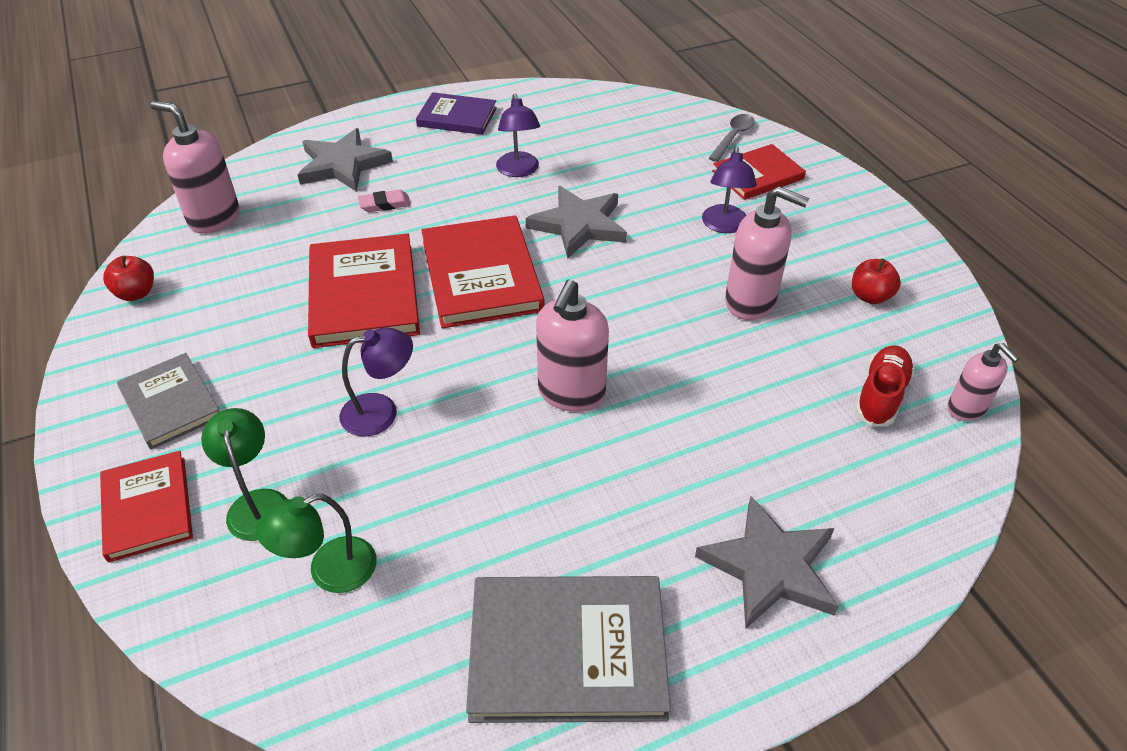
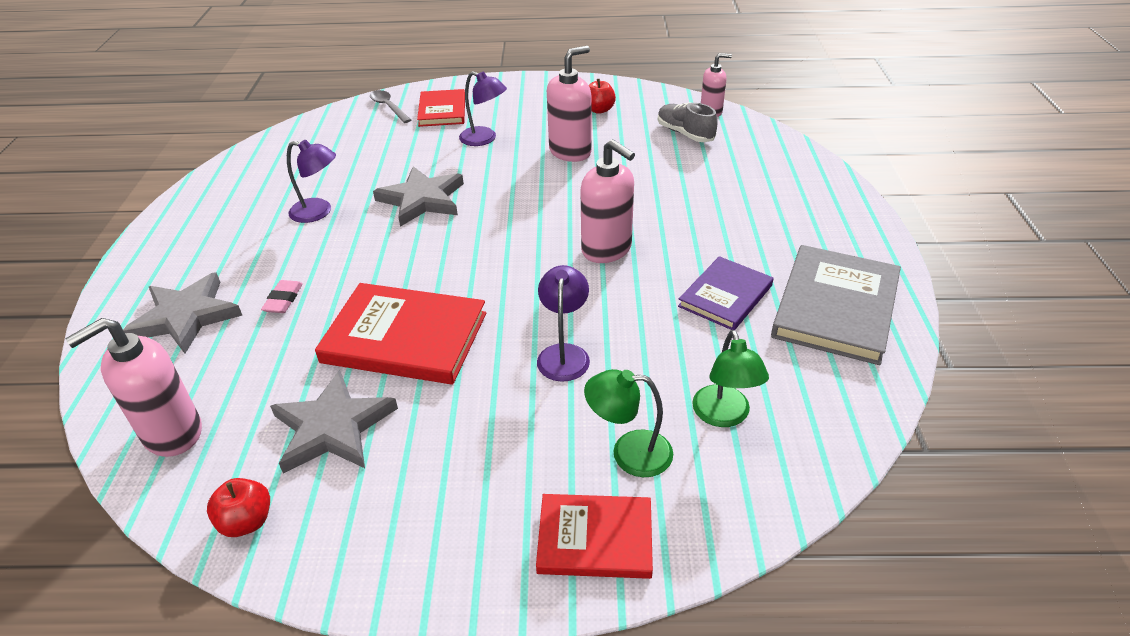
camera: 65 degrees left, 5 degrees down
(171, 403) = (457, 505): grey book -> none
(457, 117) = (195, 228): purple book -> purple book (725, 296)
(481, 276) = (439, 263): red book -> none
(770, 567) = (797, 211): grey star -> grey star (333, 427)
(881, 396) = (685, 133): red shoe -> grey shoe

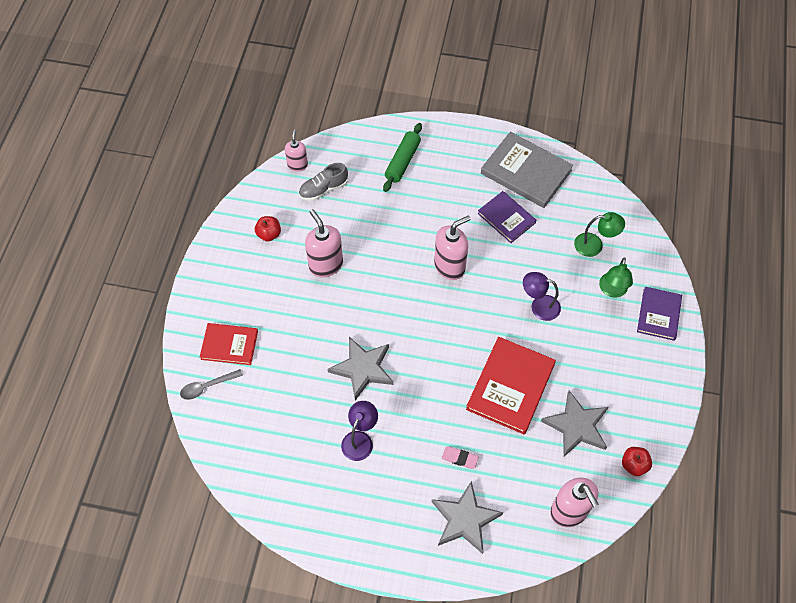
camera: 80 degrees left, 20 degrees up
(484, 139) = (288, 319): purple lamp -> none
(595, 538) = (658, 314): red book -> purple book
(770, 184) = (402, 161): none -> green rolling pin

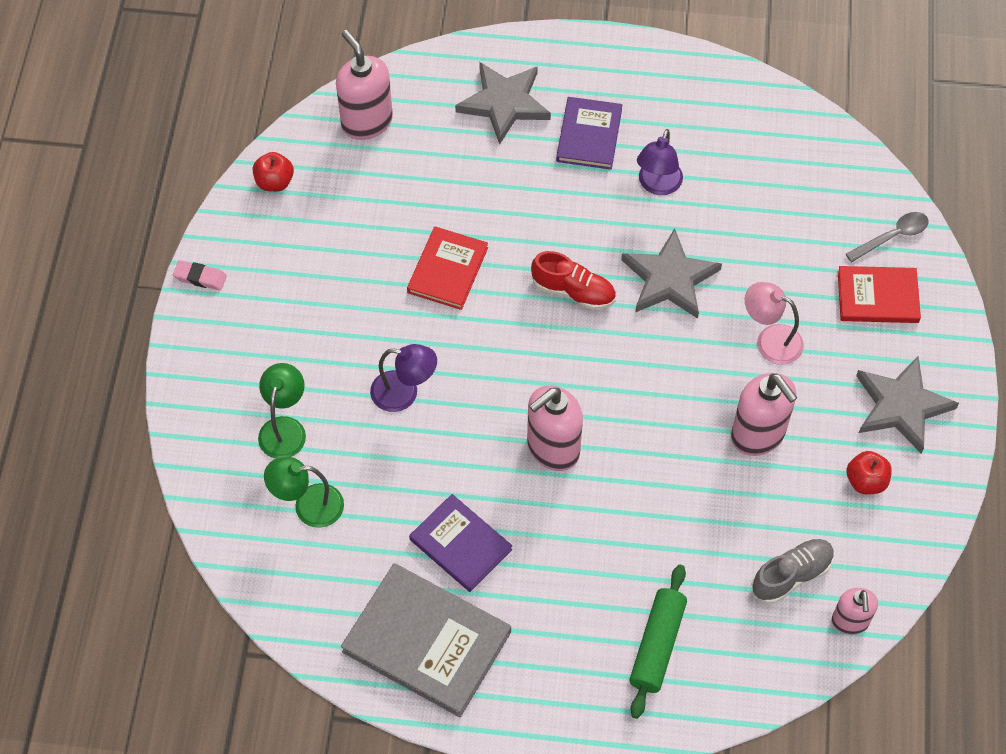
camera: 175 degrees right, 0 degrees up
(305, 322) = (770, 340): none -> pink lamp
(427, 365) = (573, 291): none -> red shoe
(460, 458) = (516, 172): pink eraser -> pink eraser (200, 277)
(510, 386) = (448, 270): red book -> red book, size x0.62
(576, 425) = (352, 225): grey star -> grey star (901, 406)
(658, 314) = (213, 394): purple book -> purple book (589, 135)

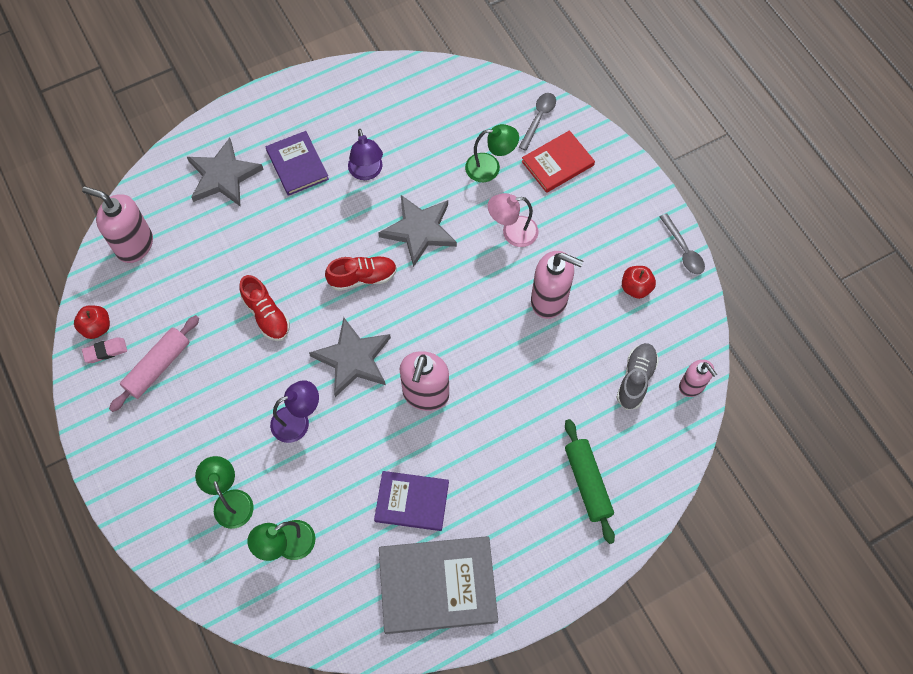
camera: 35 degrees left, 5 degrees up
(200, 277) = (90, 430): pink eraser -> pink eraser (105, 351)
(306, 256) = (158, 367): none -> pink rolling pin
(448, 270) = (266, 315): red book -> red shoe
(797, 257) = (490, 167): none -> green lamp
(901, 406) = (622, 225): grey star -> grey star (353, 359)
(953, 474) = (683, 250): none -> grey spoon

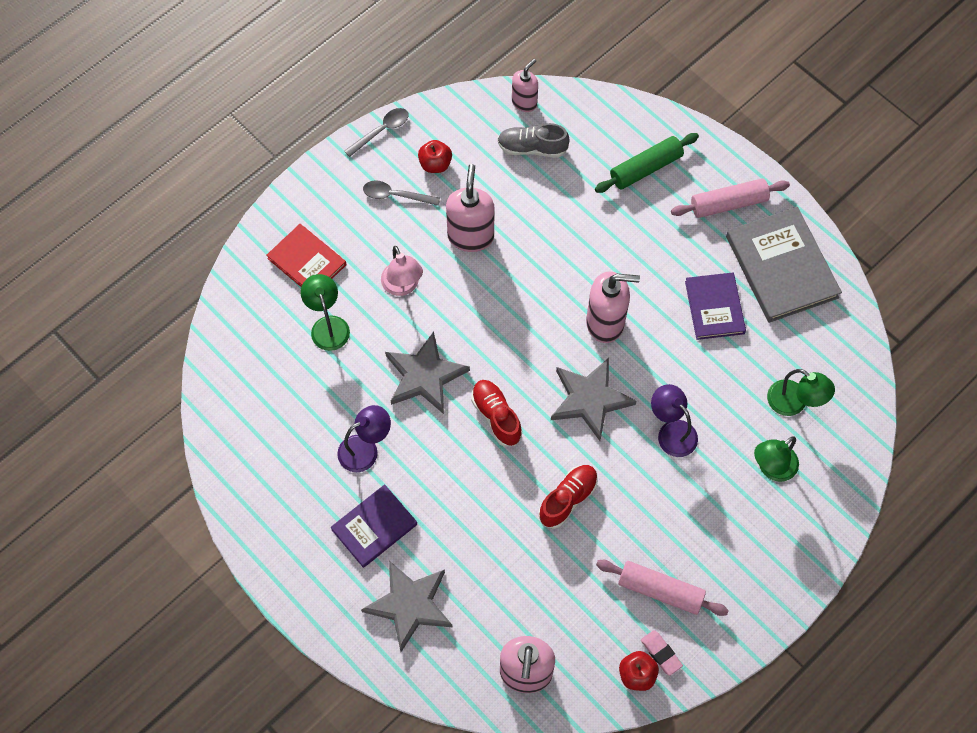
camera: 105 degrees left, 0 degrees up
(525, 555) = (728, 204): none -> pink rolling pin
(538, 119) = (253, 291): grey spoon -> grey spoon (395, 195)

